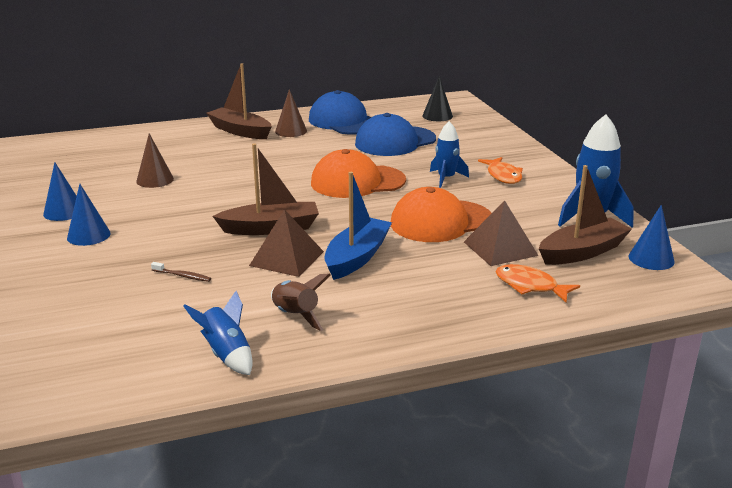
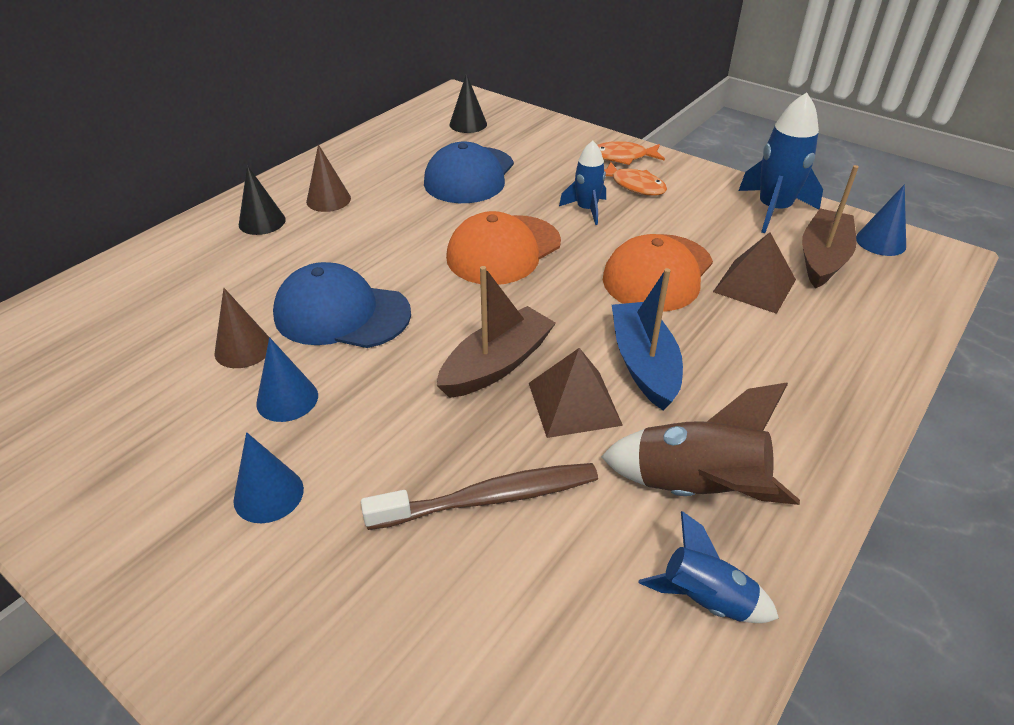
camera: 35 degrees left, 15 degrees up
(64, 212) = (172, 468): blue cone -> blue cone (287, 399)
(182, 276) = (490, 498): brown toothbrush -> brown toothbrush, size x2.39
(240, 131) = (262, 222): brown boat -> black cone
(295, 316) = (696, 489): brown rocket -> brown rocket, size x1.62
(344, 121) = (375, 164): blue cap -> blue cap (341, 314)
(530, 286) = (840, 323): orange fish -> orange fish (623, 157)

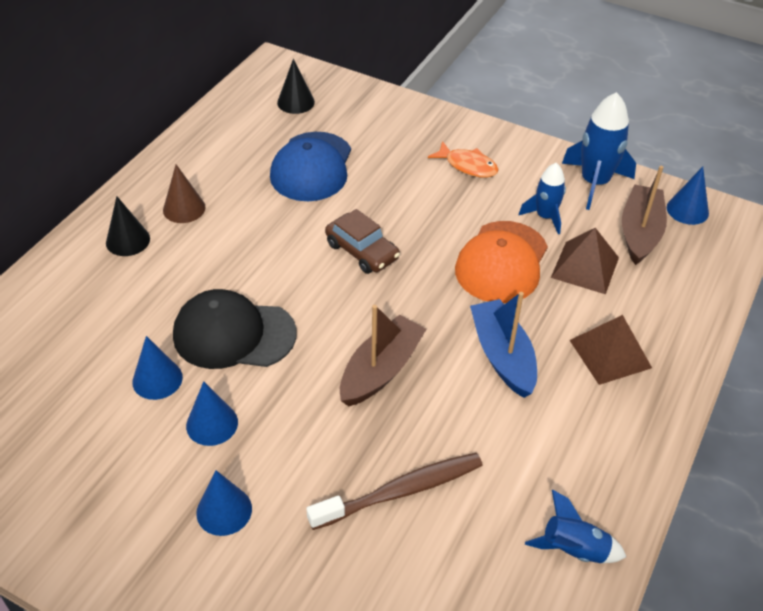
camera: 10 degrees left, 5 degrees up
(243, 349) = (157, 379): brown cone -> blue cone
(341, 314) = (233, 334): blue cap -> black cap
(503, 250) = (362, 251): orange cap -> brown car
(574, 403) = (451, 400): brown pyramid -> brown pyramid (610, 354)
(587, 209) = (428, 198): blue rocket -> blue rocket (545, 217)
(623, 157) = (452, 132): orange fish -> none
(696, 489) = (557, 463): brown rocket -> none

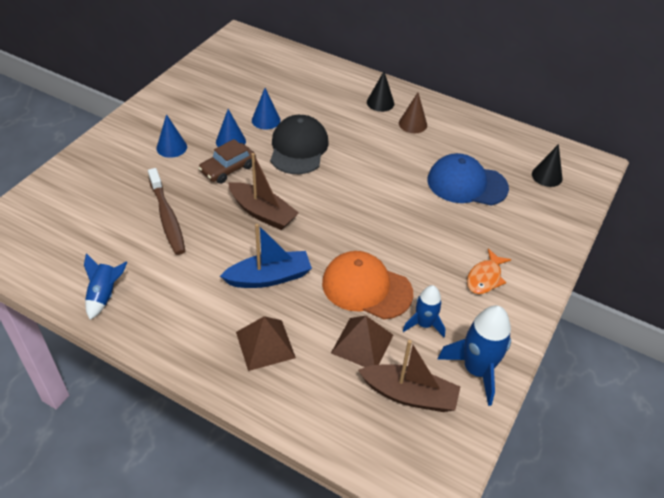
camera: 90 degrees right, 0 degrees up
(362, 251) = (375, 208): brown car -> brown car (228, 169)
(687, 210) = (446, 444): blue cone -> none

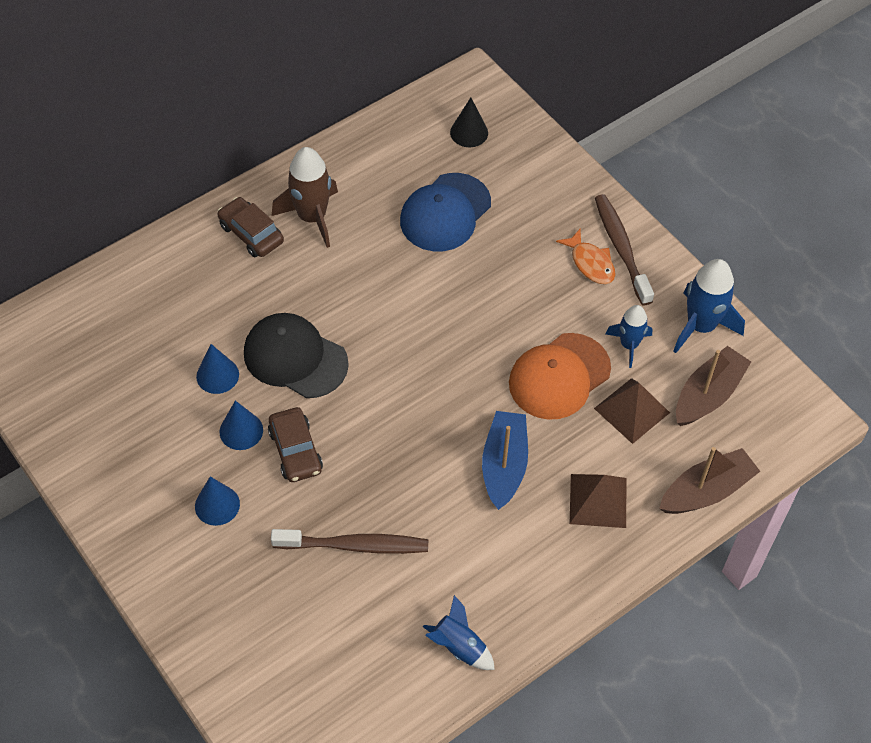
camera: 65 degrees left, 10 degrees up
(262, 213) = (396, 437): brown boat -> brown boat (706, 491)
(380, 103) = (251, 233): black cone -> brown car
(413, 124) = (312, 217): brown cone -> brown rocket
(514, 293) = (621, 248): none -> brown toothbrush

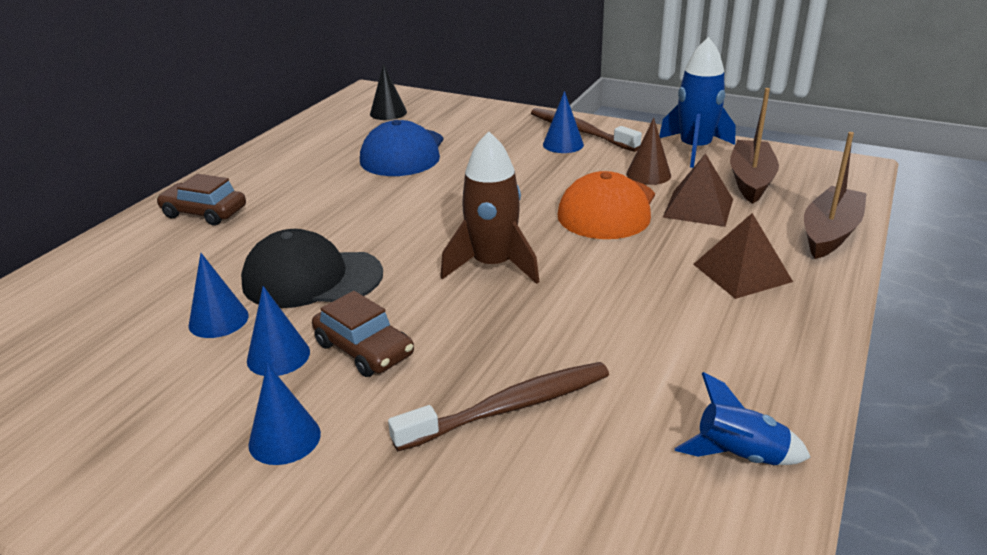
camera: 25 degrees left, 25 degrees down
(312, 217) = (268, 187): brown rocket -> brown rocket (493, 265)
(504, 465) = (619, 280): blue boat -> none
(590, 263) = (563, 144): orange fish -> blue cone
(629, 345) = (648, 174): blue rocket -> brown cone

